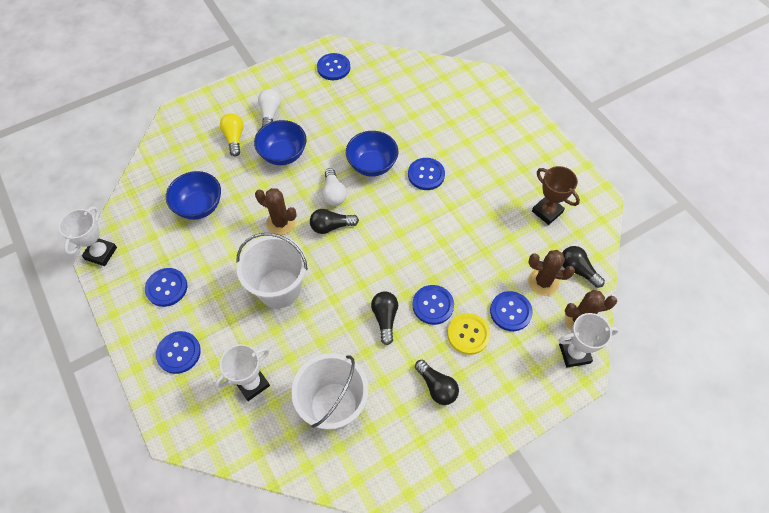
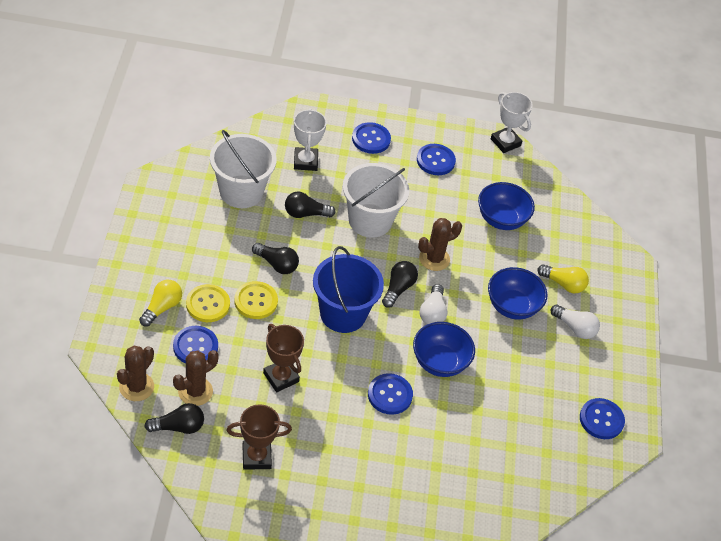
camera: 120 degrees right, 10 degrees down
(333, 193) = (432, 313): white light bulb -> white light bulb turned 105 degrees counterclockwise
(388, 243) = (343, 314): none -> blue bucket
(433, 305) = (256, 301): blue button -> yellow button
(437, 387) = (190, 255): black light bulb -> black light bulb (305, 213)
(478, 241) = (281, 377): none -> brown trophy
(503, 363) = (162, 308): none -> yellow light bulb
(574, 353) = (117, 358): white trophy -> none

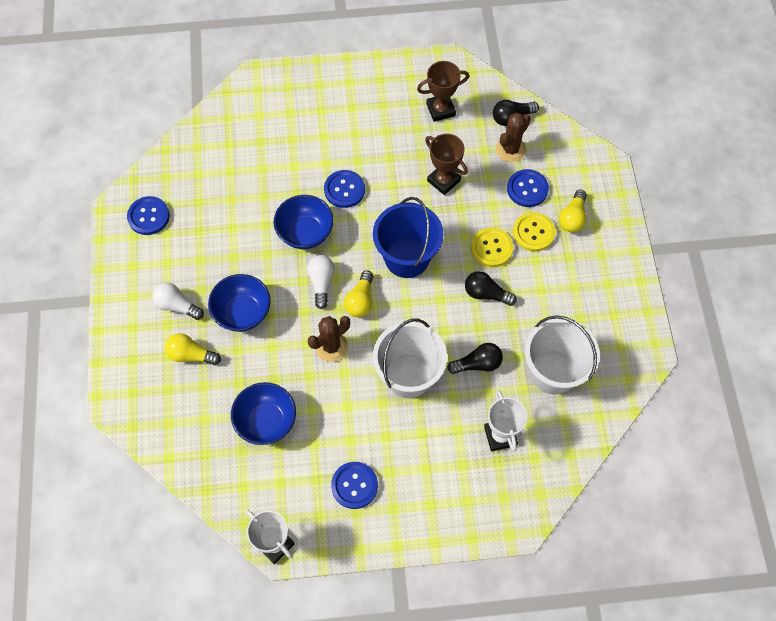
camera: 175 degrees right, 15 degrees up
(136, 387) = (560, 141): brown cactus -> none
(371, 139) = (436, 495): blue button -> none
(398, 288) = (360, 300): black light bulb -> yellow light bulb

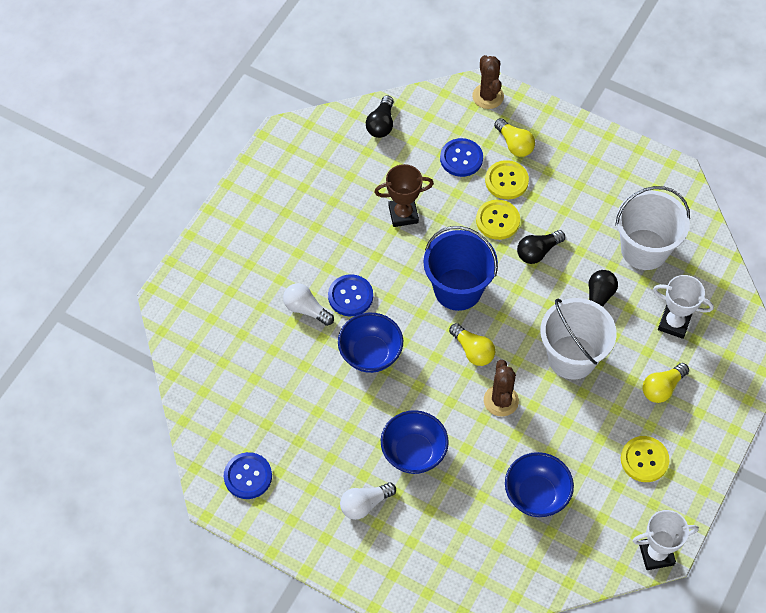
camera: 55 degrees left, 5 degrees down
(191, 355) = (425, 520): yellow light bulb -> yellow light bulb (662, 388)
(321, 283) = (432, 371): white light bulb -> white light bulb (306, 309)
(354, 485) = (644, 460): blue button -> yellow button
(440, 109) = (328, 171): brown trophy -> none
(510, 149) = (413, 145): brown cactus -> brown cactus (488, 96)

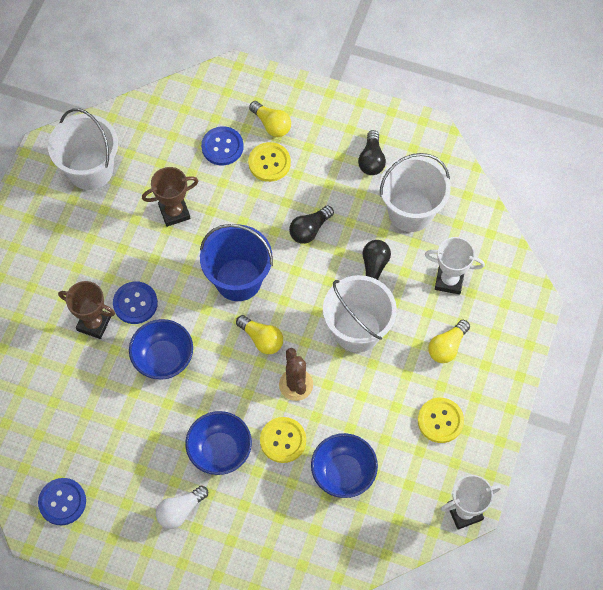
camera: 10 degrees left, 5 degrees up
(306, 309) = (94, 323): white light bulb -> brown trophy
(325, 161) = (90, 170): none -> white bucket
(381, 124) = (139, 124): black light bulb -> black light bulb (371, 160)
(488, 96) = (239, 80): brown cactus -> none
(497, 220) = (266, 204): yellow button -> yellow button (283, 440)

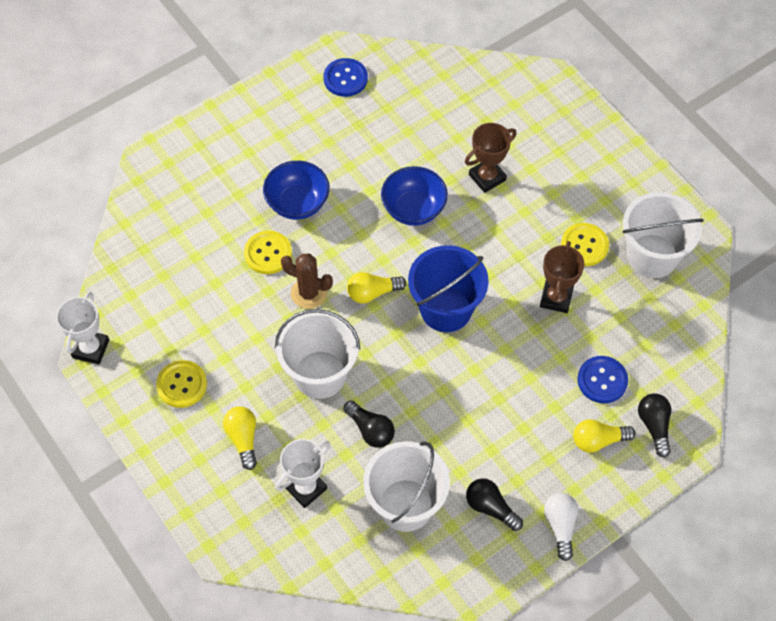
camera: 125 degrees right, 5 degrees down
(135, 303) = (483, 217): blue button -> none
(180, 510) = (271, 149): white light bulb -> white light bulb (560, 526)
(269, 163) = (554, 411): yellow button -> yellow button (584, 245)
(309, 230) = (453, 400): black light bulb -> black light bulb (654, 426)
(343, 473) = (202, 280): blue bowl -> none

